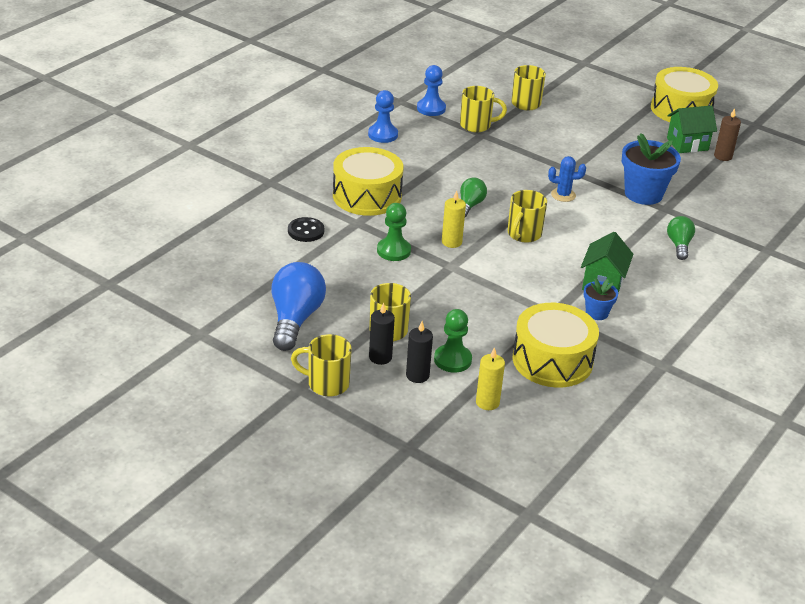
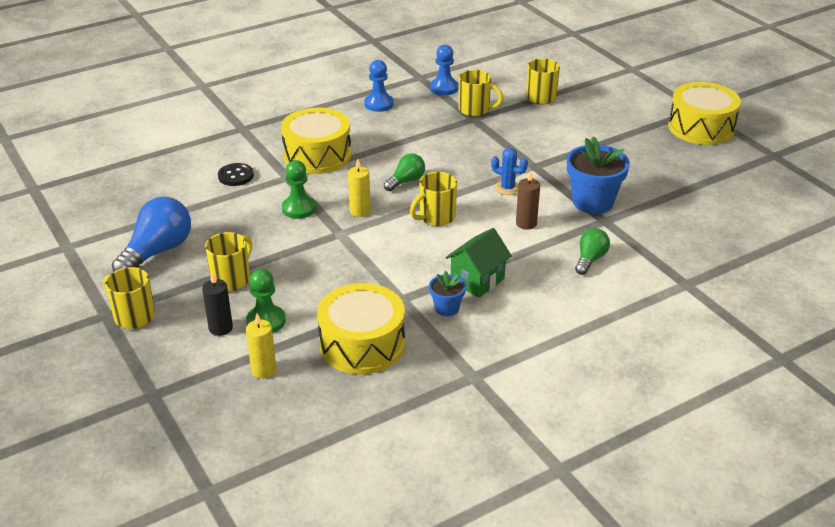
camera: 25 degrees right, 0 degrees up
(380, 357) = (202, 303): black candle -> none
(687, 144) = (681, 162): green house -> none
(723, 156) = (711, 180): brown candle -> brown candle (526, 223)

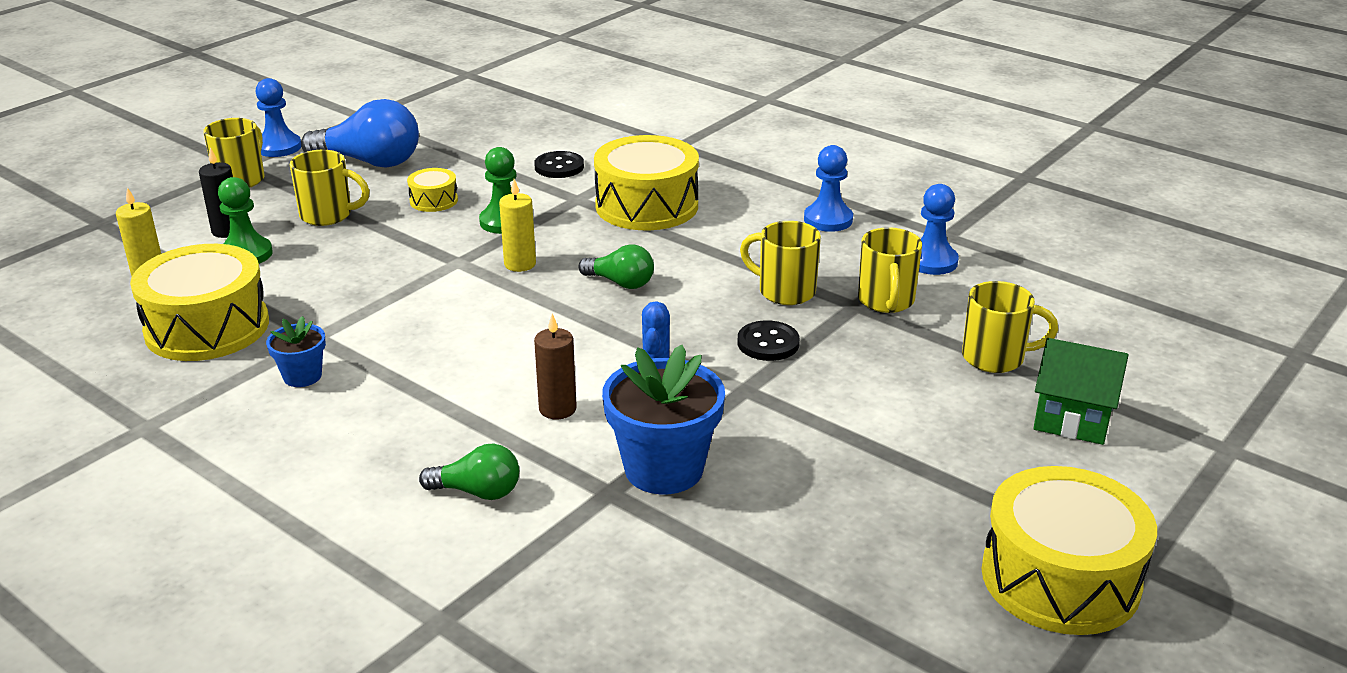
camera: 70 degrees right, 5 degrees down
(88, 293) = (279, 147): none -> blue pawn
(245, 232) = (434, 200): none -> yellow drum
(436, 218) = (533, 325): yellow mug -> yellow mug (784, 291)
(477, 280) = (380, 390): green house -> green house (1072, 420)
(496, 150) = (768, 343): none -> black button

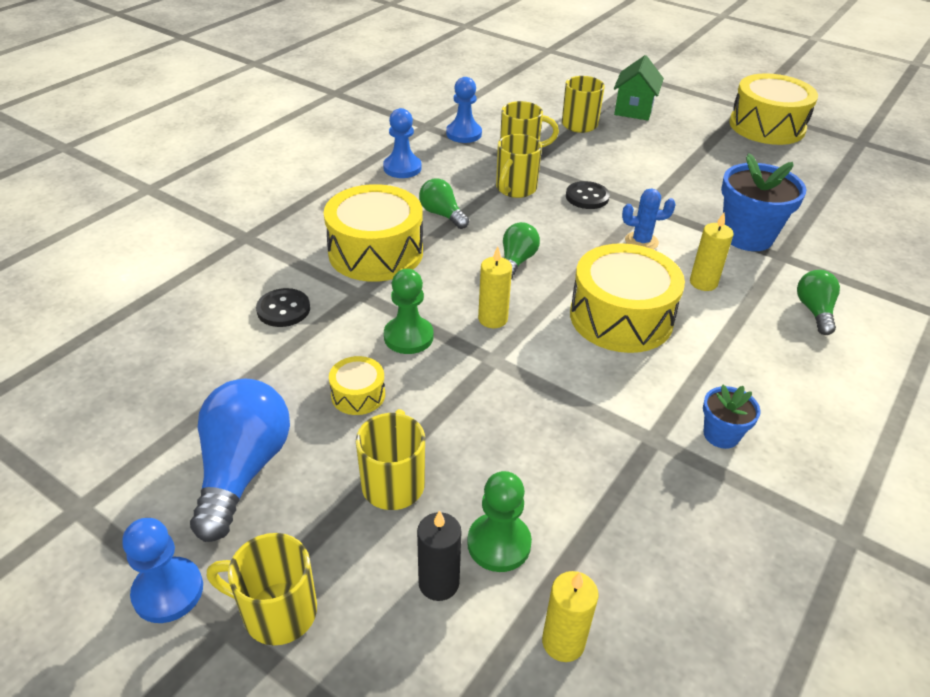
camera: 95 degrees left, 10 degrees up
(207, 327) = (665, 536): yellow drum -> yellow drum (621, 317)
(557, 409) = (703, 283): brown candle -> yellow candle
(721, 242) = (442, 214): none -> green light bulb

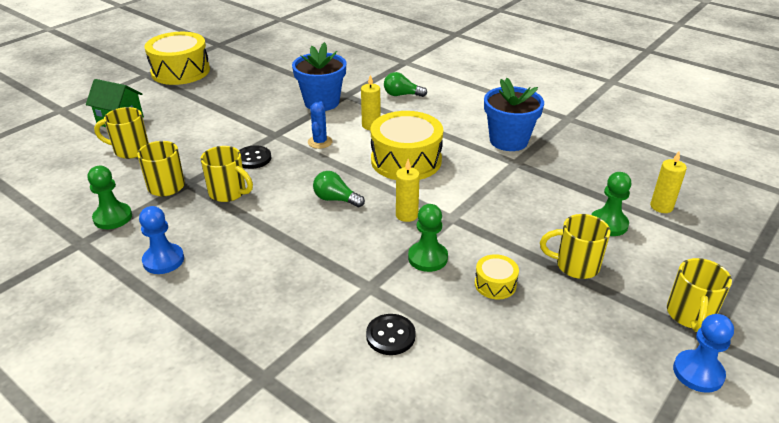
camera: 85 degrees left, 5 degrees down
(243, 470) = (583, 344): blue light bulb -> none
(376, 252) = (309, 277): yellow drum -> none
(438, 583) = (643, 248): black candle -> none
(442, 214) = (258, 236): green light bulb -> none
(464, 134) = (113, 217): blue pawn -> green pawn
(721, 435) = (508, 141): blue flower pot -> blue flower pot, size x1.90

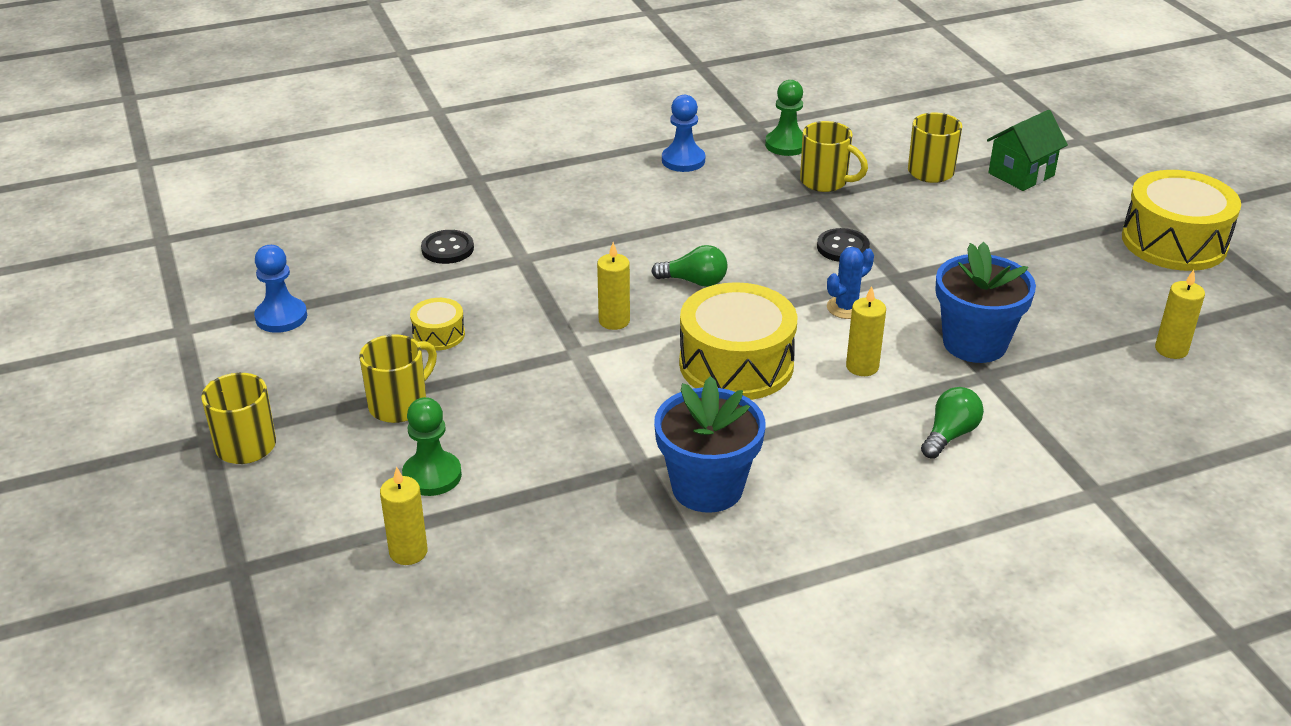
camera: 120 degrees right, 0 degrees up
(229, 193) = (775, 216): yellow mug -> none
(285, 61) = (1171, 349): none -> yellow candle
(320, 142) = (846, 308): blue cactus -> blue cactus turned 75 degrees counterclockwise
(336, 199) = (694, 281): green light bulb -> green light bulb turned 45 degrees clockwise
(427, 258) = (525, 307): green pawn -> none
(698, 372) = (191, 402): blue pawn -> blue pawn (281, 317)

